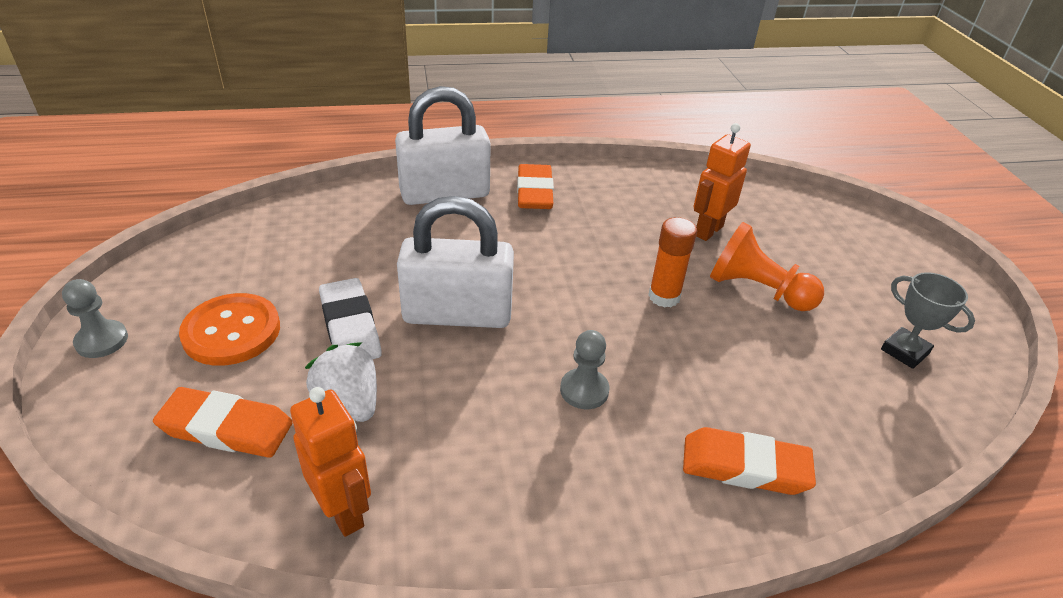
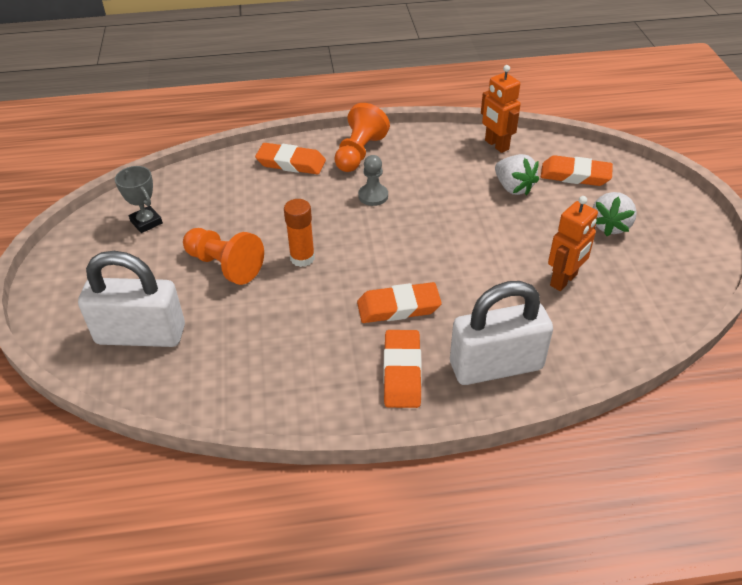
camera: 175 degrees left, 5 degrees up
(102, 341) = (689, 218): grey pawn -> none
(232, 331) = (610, 226): orange button -> white strawberry
(350, 326) = (532, 231): white eraser -> none
(457, 314) = (459, 241): white padlock -> white padlock (141, 334)
(539, 242) = (398, 307): none -> orange eraser
(622, 491) = (359, 153): none -> orange pawn
(708, 231) = (237, 325): orange robot -> orange robot (564, 280)

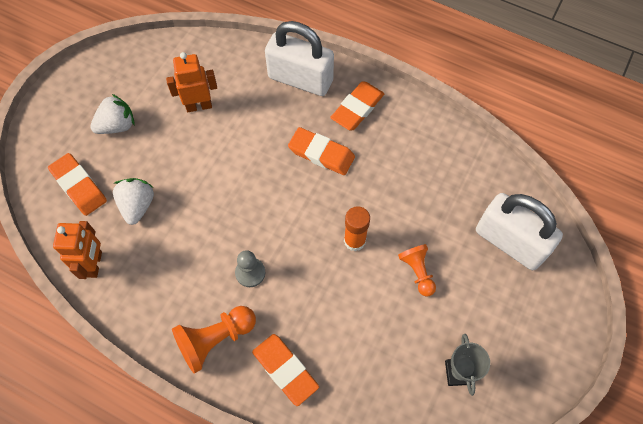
camera: 145 degrees left, 20 degrees up
(225, 266) = (417, 272): orange pawn -> orange pawn, size x0.65

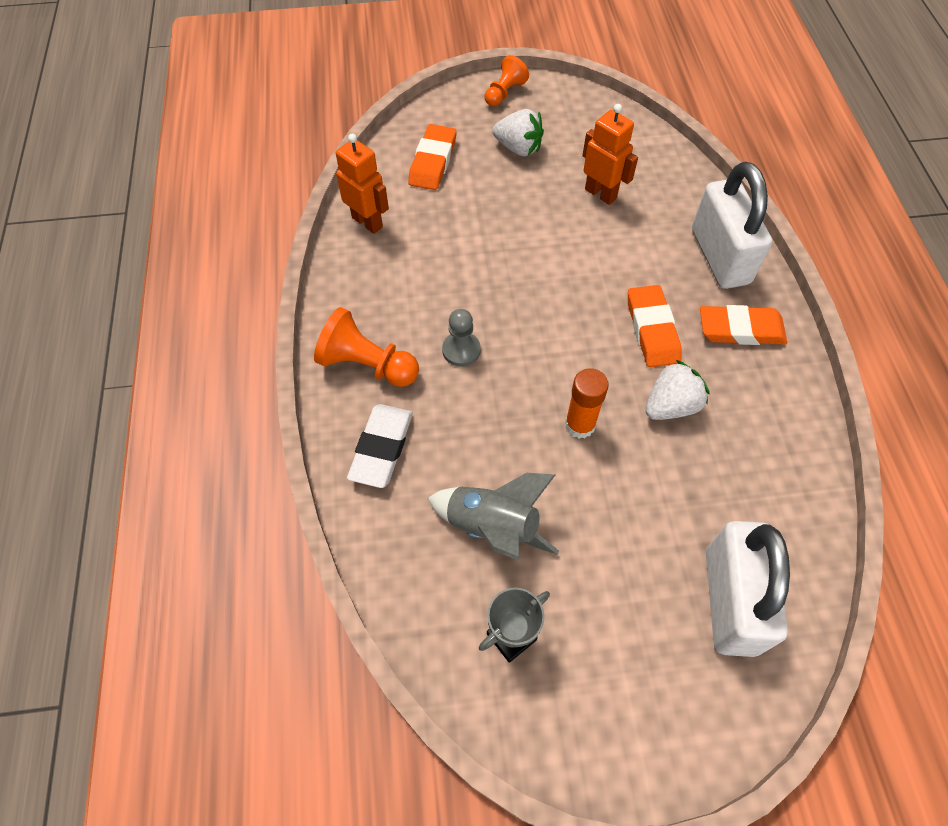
camera: 55 degrees right, 5 degrees down
(94, 264) = (367, 222): orange robot -> orange robot turned 105 degrees counterclockwise
(137, 206) = (452, 215): white strawberry -> white strawberry (671, 405)
(285, 370) = (381, 448): orange eraser -> white eraser
(386, 337) = (493, 527): none -> grey rocket
(417, 272) = (598, 514): orange pawn -> orange pawn (504, 93)

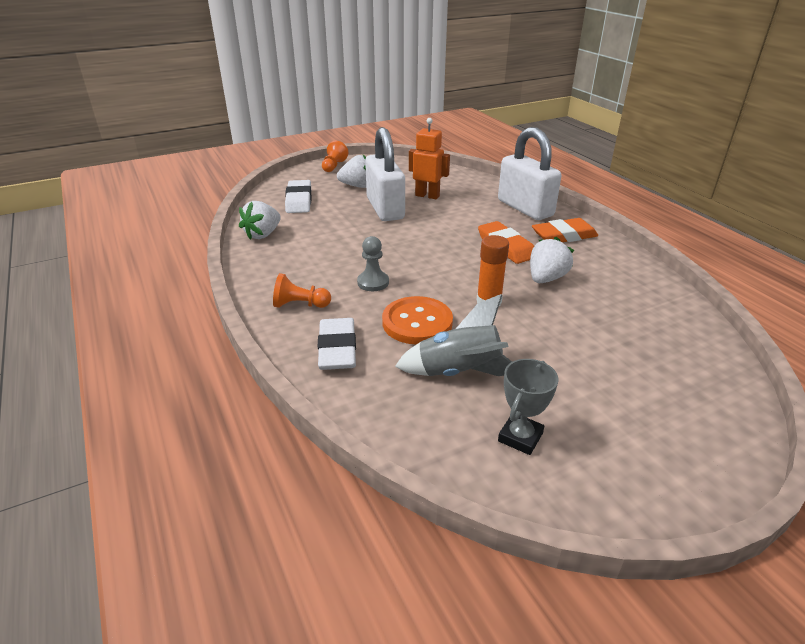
camera: 20 degrees left, 25 degrees down
(367, 222) = (263, 234): orange robot -> white strawberry
(367, 365) = (300, 305): orange pawn -> orange pawn, size x0.65
(433, 161) = (299, 200): orange eraser -> white eraser
(482, 434) = (417, 322): none -> orange button
(730, 600) = (670, 368): white padlock -> white padlock (385, 209)

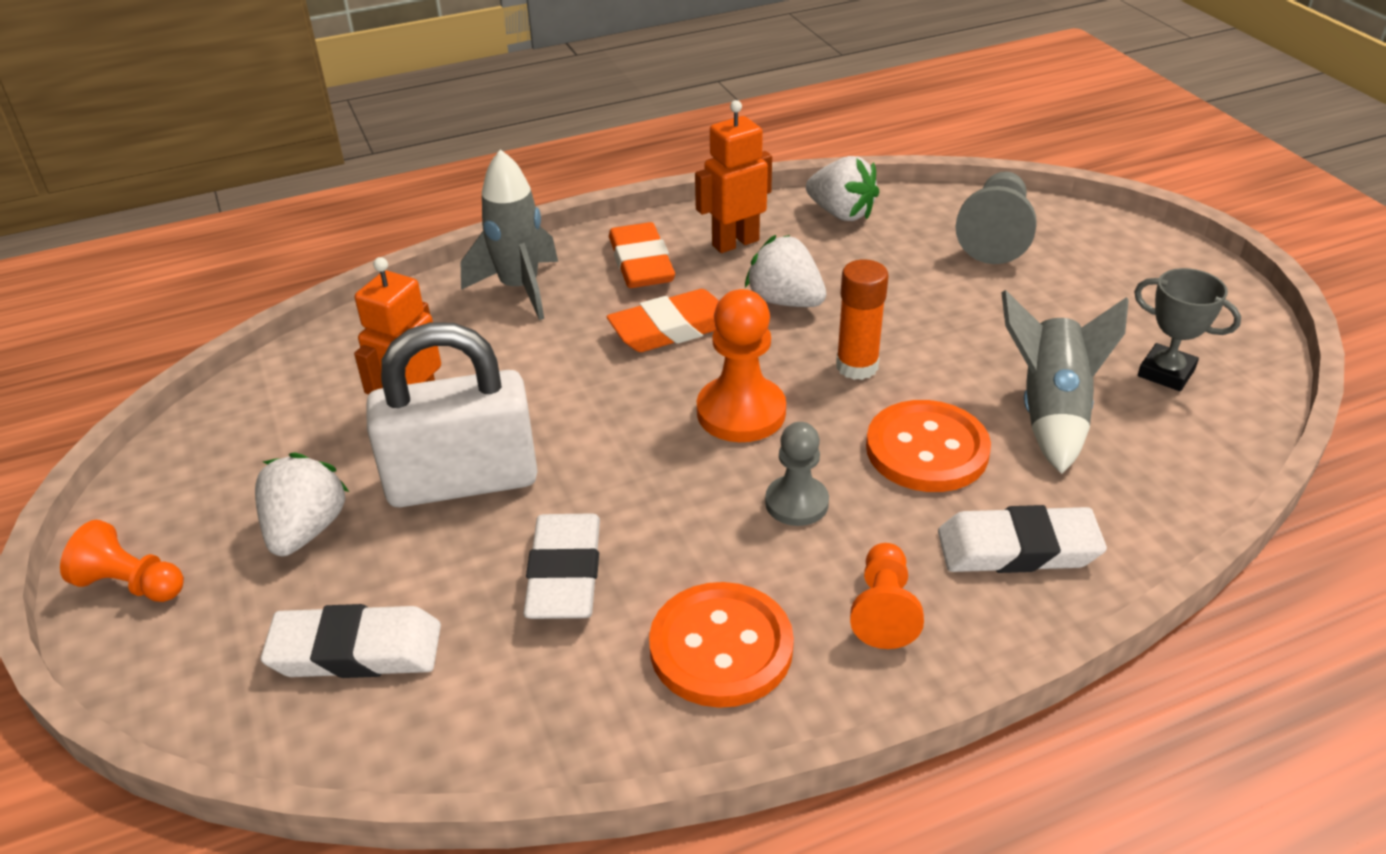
camera: 85 degrees left, 5 degrees up
(263, 234) = (552, 711): white strawberry -> white strawberry (841, 213)
(286, 265) = (721, 647): none -> orange button
(331, 232) = (564, 573): none -> white eraser
(440, 267) = (741, 412): none -> orange pawn
(525, 208) = (520, 289): white padlock -> grey rocket
(601, 262) = (735, 243): none -> orange robot
(675, 366) = (995, 236): none -> grey pawn

